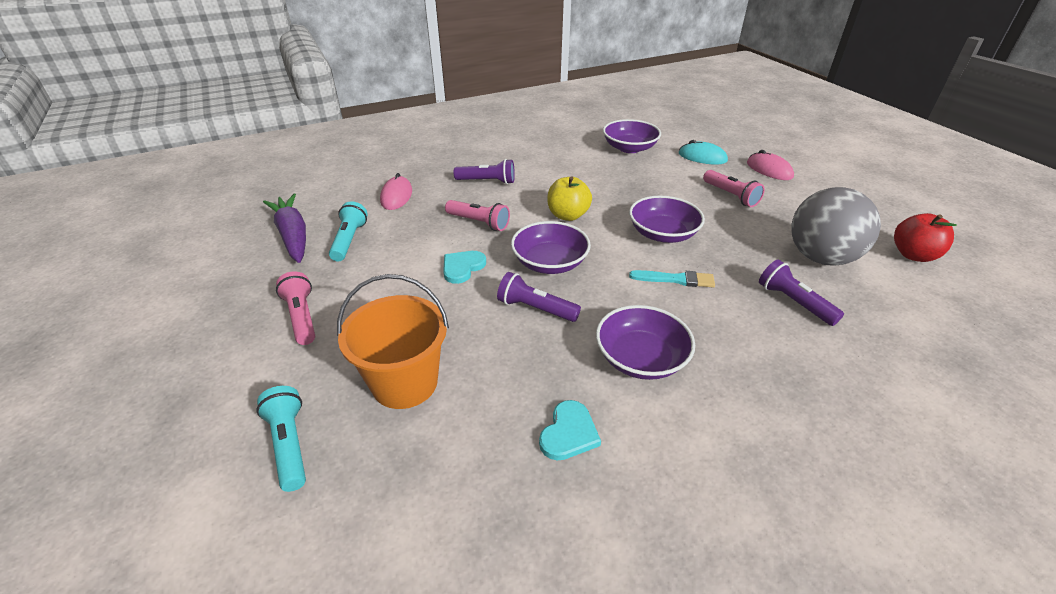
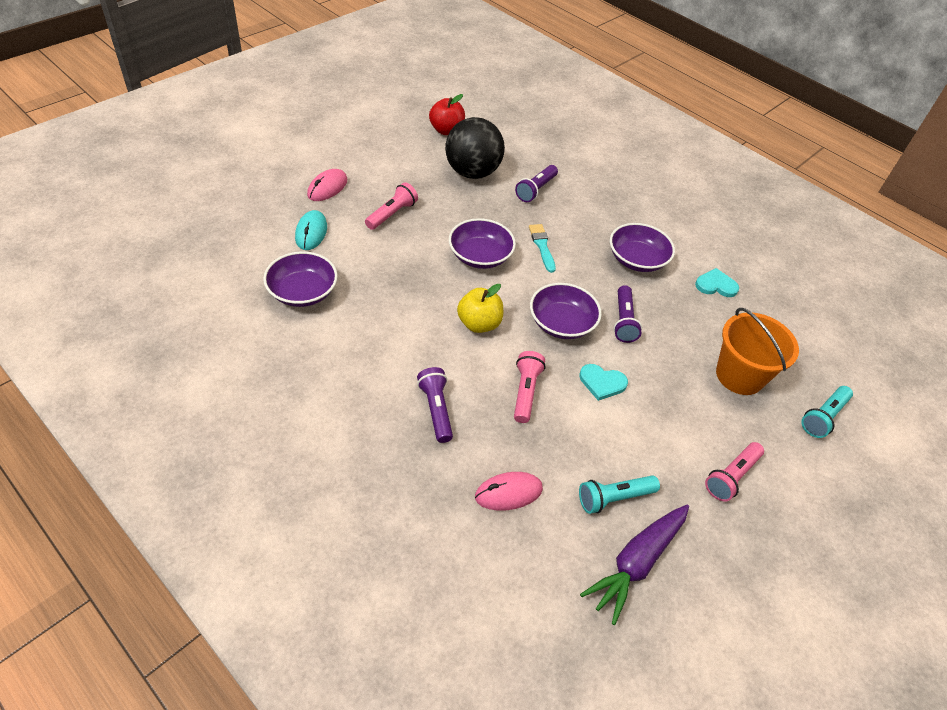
camera: 115 degrees left, 10 degrees up
(820, 257) = (472, 172): grey ball -> black ball

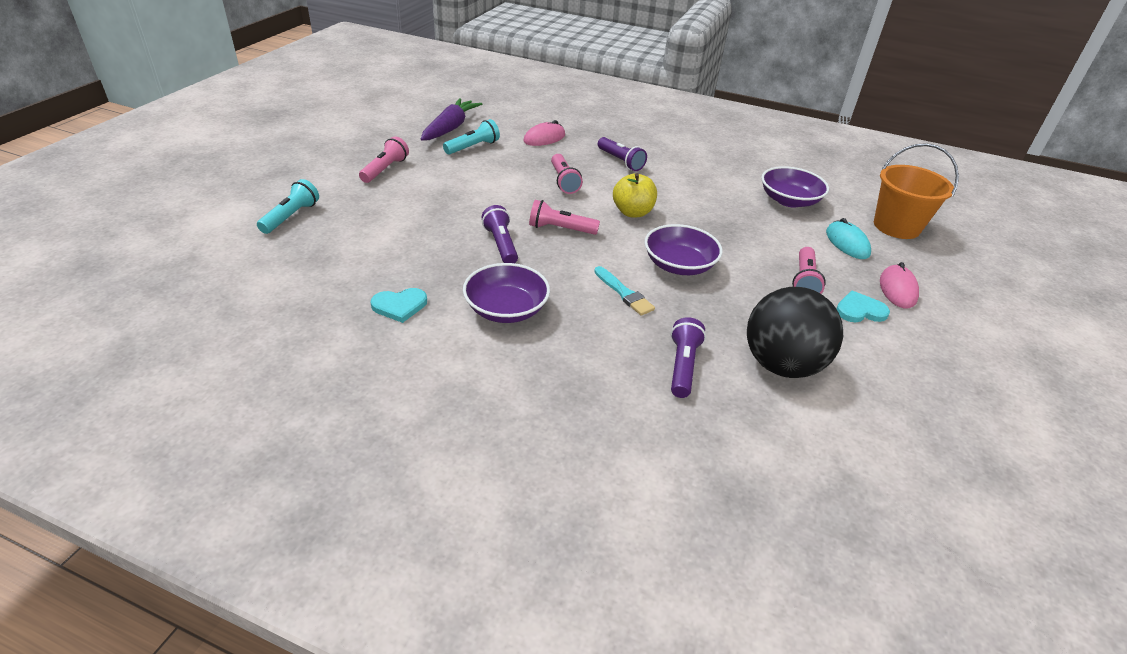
camera: 160 degrees right, 10 degrees down
(446, 130) = (888, 429): red apple -> none
(561, 323) = (560, 229): purple bowl -> pink flashlight
(602, 383) = (504, 198): turquoise heart -> turquoise heart (860, 310)
(739, 375) = (374, 228): orange bucket -> orange bucket (896, 226)

